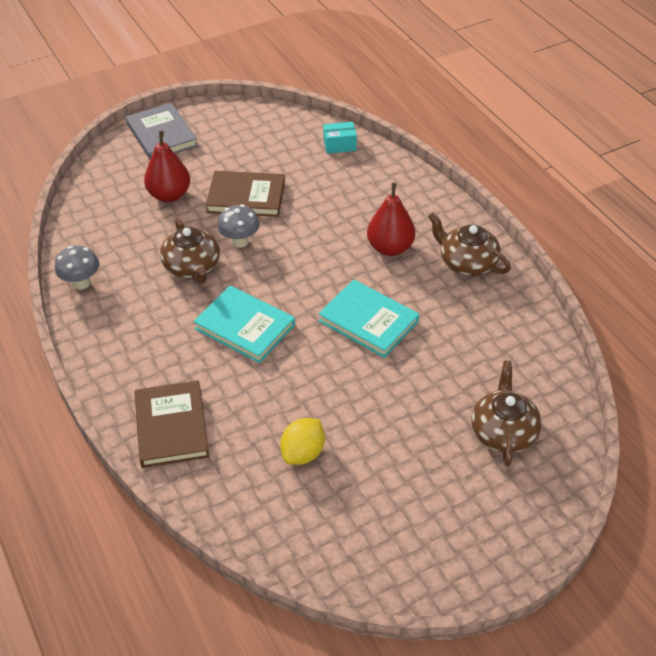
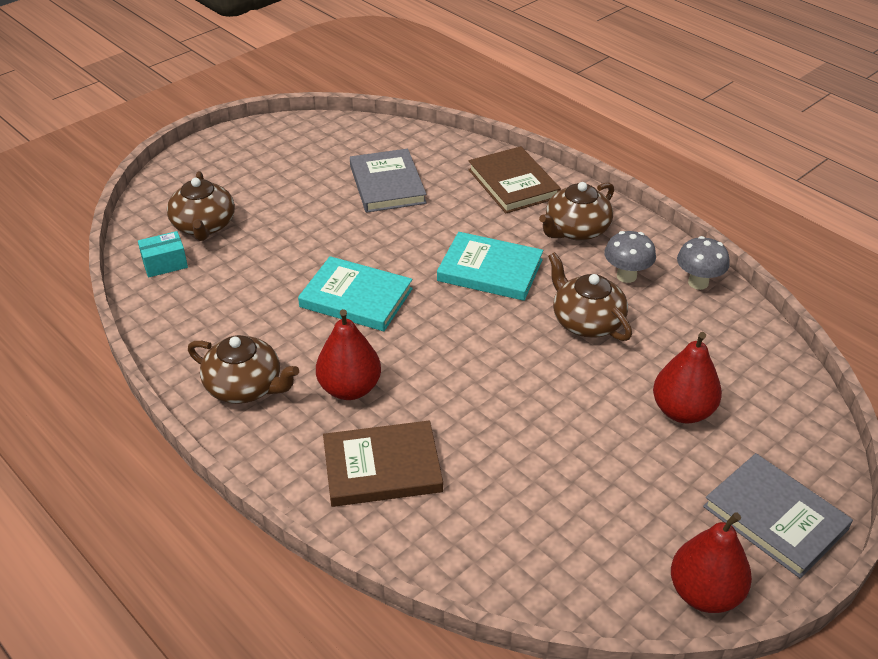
camera: 165 degrees right, 5 degrees down
(145, 355) = (576, 230): none -> brown teapot
(226, 112) = (704, 593): none -> red pear
(240, 241) = (547, 362): grey mushroom -> grey mushroom (626, 276)
(246, 197) = (575, 428): brown book -> brown book (382, 467)
(303, 453) = (387, 184): yellow lemon -> grey book
(339, 145) = (475, 557): turquoise box -> turquoise box (165, 264)

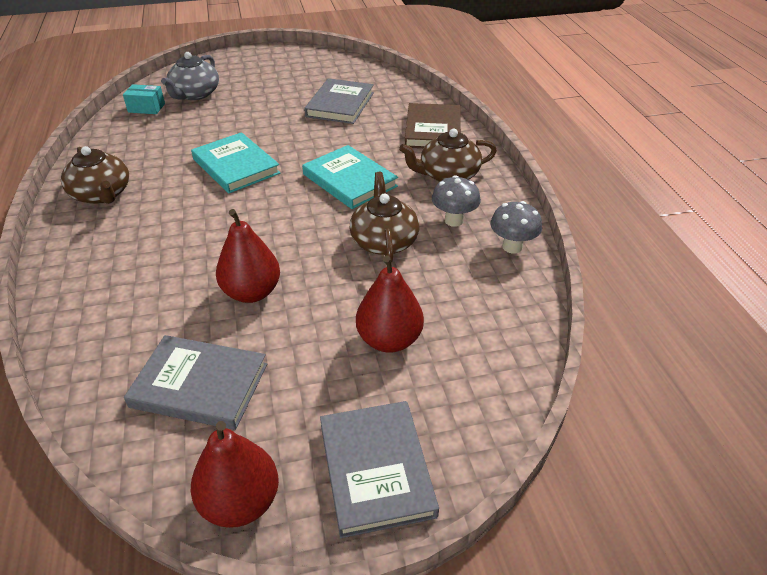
camera: 30 degrees right, 0 degrees up
(204, 226) = (195, 94): brown teapot -> grey teapot
(349, 388) = (162, 221): red pear -> red pear (252, 292)
(382, 467) = (119, 281): brown book -> none
(570, 523) = (199, 385): none -> grey book

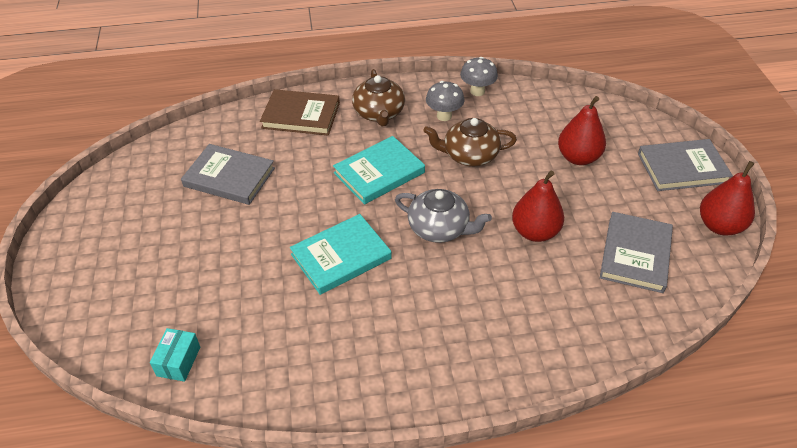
camera: 85 degrees left, 5 degrees up
(102, 194) = (381, 370): brown teapot -> none
(195, 94) = (156, 312): grey teapot -> grey teapot (440, 228)

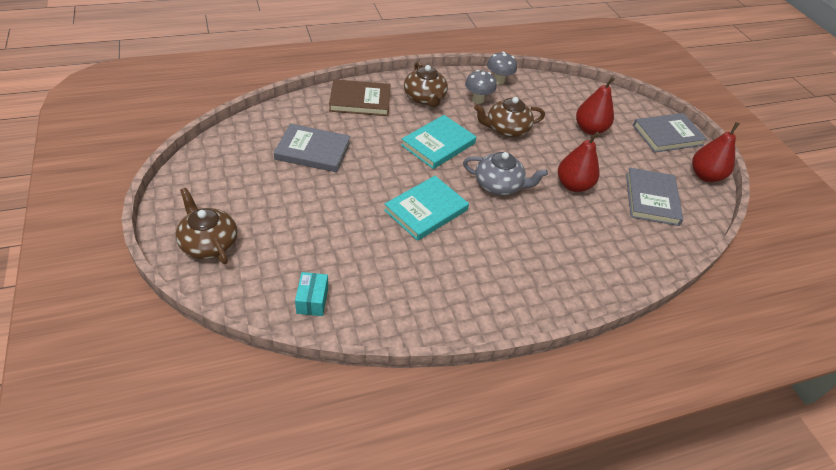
camera: 15 degrees left, 0 degrees up
(84, 285) = (209, 243): none -> brown teapot

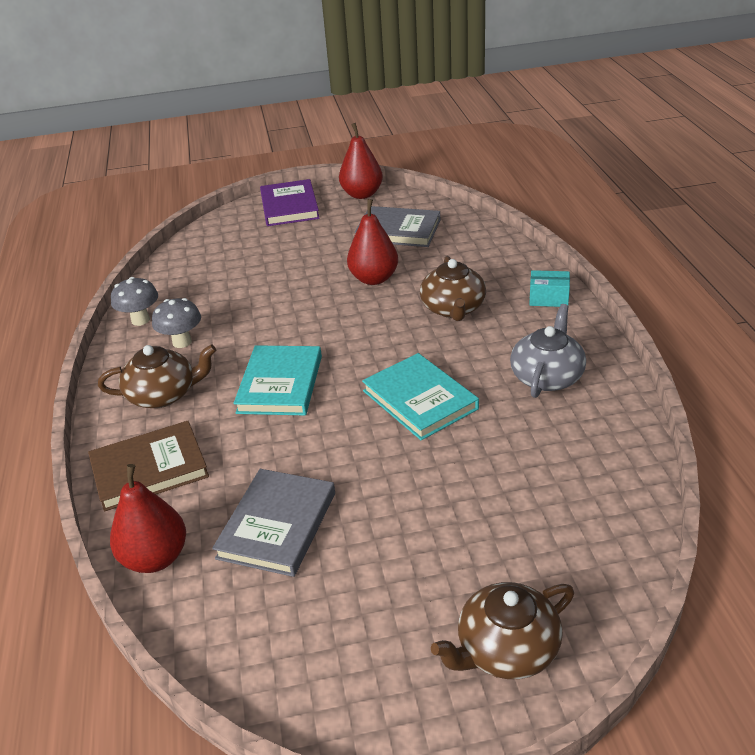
camera: 75 degrees left, 10 degrees down
(312, 300) = (602, 510): turquoise box -> turquoise box (548, 298)
(360, 100) = (149, 469): brown book -> brown book turned 60 degrees clockwise
(438, 144) = (280, 384): turquoise book -> turquoise book turned 45 degrees clockwise
(499, 185) = (372, 334): grey teapot -> grey teapot (547, 376)
(506, 129) = (256, 321): brown teapot -> brown teapot (453, 309)
(590, 129) = (269, 256): red pear -> red pear (155, 558)
(667, 135) = (289, 206): grey book -> purple book

